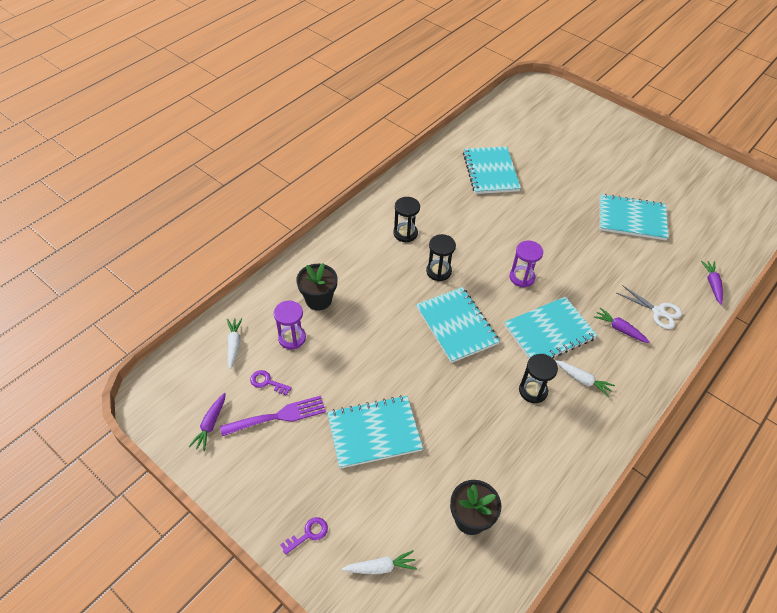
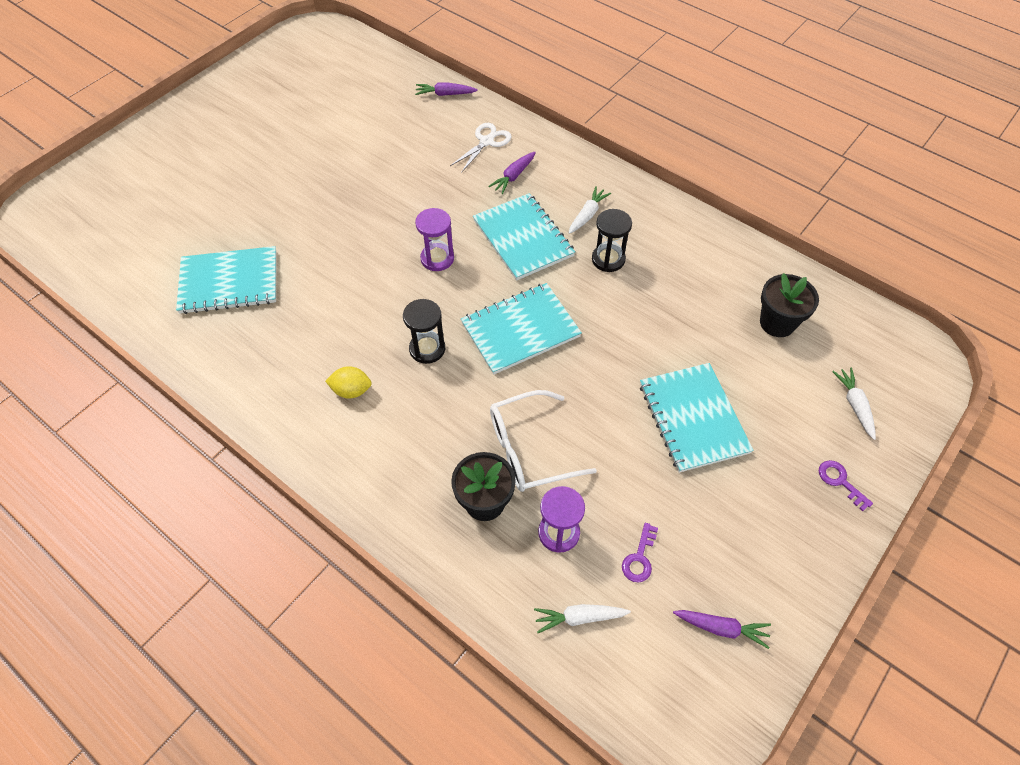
camera: 90 degrees left, 5 degrees up
(278, 416) = (691, 535): purple fork -> none
(355, 325) = (529, 449): none -> white glasses
(405, 233) = (351, 390): black hourglass -> yellow lemon
(632, 219) = (339, 144): turquoise notebook -> none

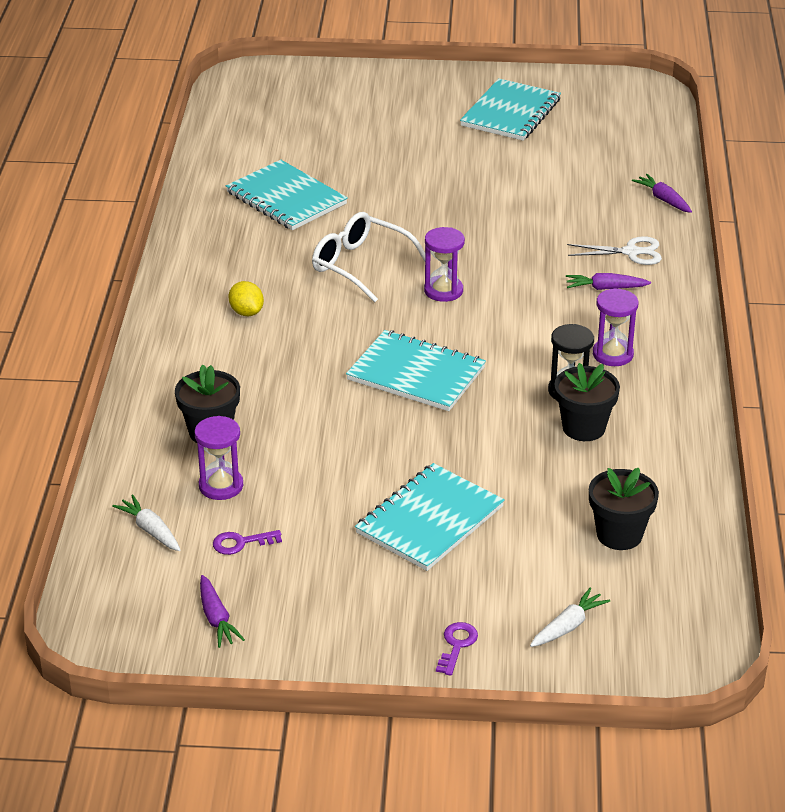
camera: 55 degrees right, 20 degrees down
(427, 349) = (334, 331): black hourglass -> none
(523, 238) = (530, 328): turquoise notebook -> turquoise notebook (510, 113)
(529, 449) = (288, 434): white glasses -> white glasses (360, 265)
(587, 215) = (612, 354): white carrot -> purple hourglass
(653, 275) = (583, 428): none -> black flower pot

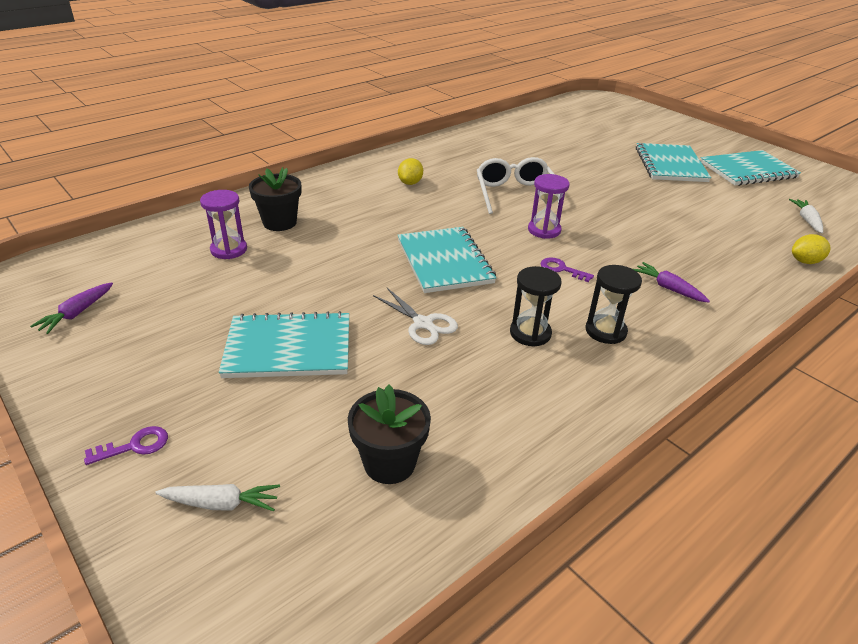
camera: 45 degrees right, 0 degrees up
(150, 530) = (154, 247): white carrot -> white carrot (806, 220)
(241, 543) = (174, 284): purple key -> purple key (561, 269)
(286, 198) = (529, 149): turquoise notebook -> turquoise notebook (670, 165)
(583, 428) = (499, 364): black flower pot -> none
(612, 354) = (605, 331): purple hourglass -> black hourglass
(631, 252) = (726, 278): white scissors -> white scissors (423, 323)
(663, 199) = (805, 261): purple carrot -> yellow lemon

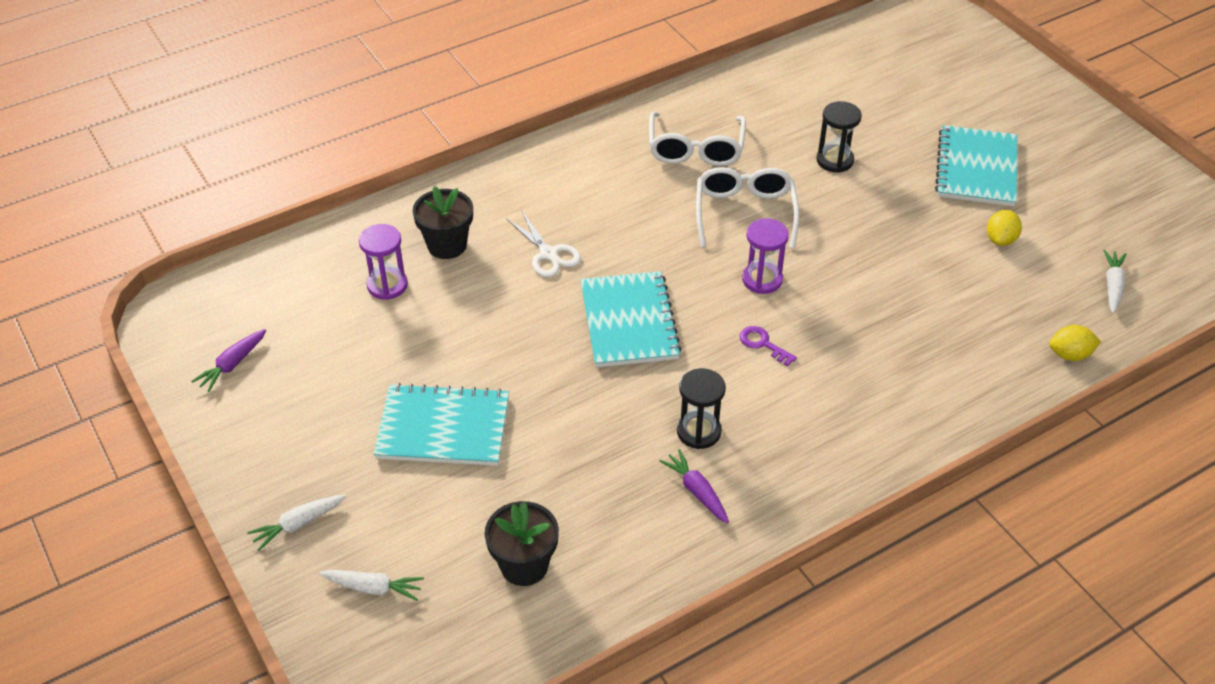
camera: 10 degrees right, 10 degrees up
(134, 446) = (298, 524): purple key -> white carrot
(410, 183) = (615, 184): yellow lemon -> yellow lemon (1000, 240)
(423, 323) = (586, 408): white scissors -> white scissors (548, 254)
(466, 163) = (695, 149): none -> white glasses
(605, 331) = (782, 436): black hourglass -> black hourglass (834, 160)
(668, 288) = (879, 382): purple carrot -> purple carrot (696, 491)
(748, 170) = (1082, 185): turquoise notebook -> none

